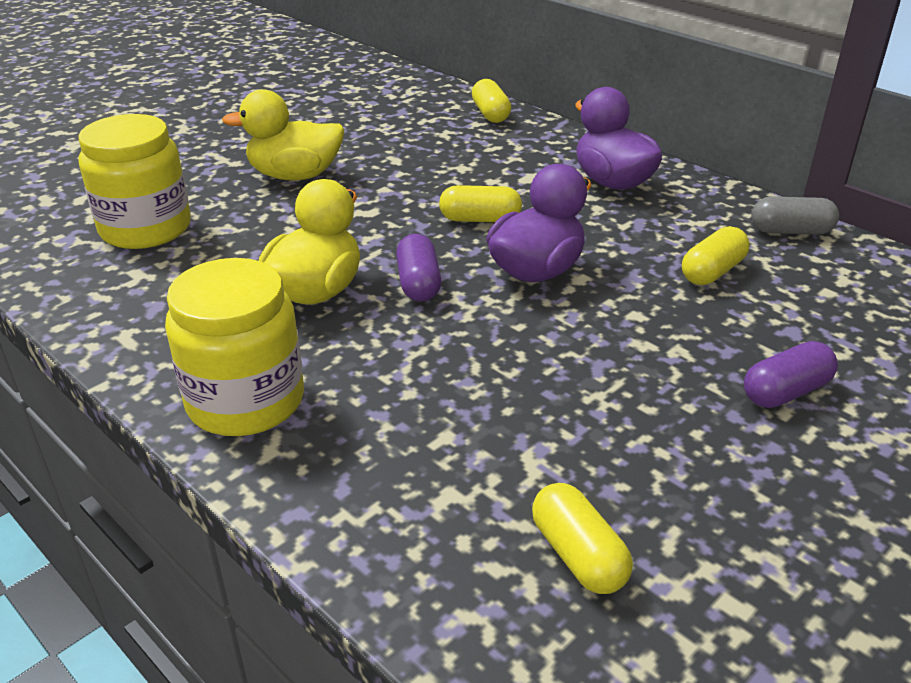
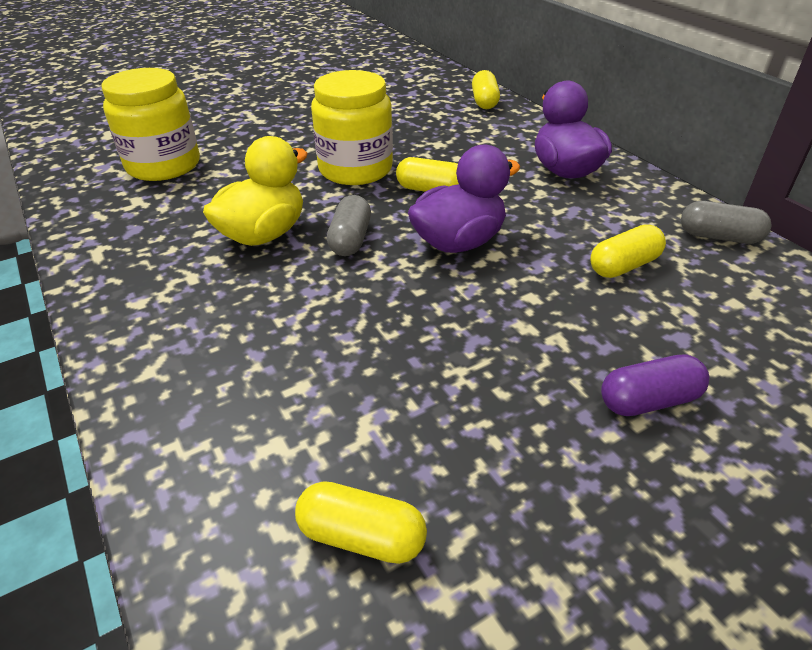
camera: 15 degrees right, 5 degrees up
(245, 401) = (154, 322): yellow jar -> yellow jar (355, 169)
(295, 175) = (299, 136): yellow duck -> none
(418, 283) = (350, 239): purple capsule -> grey capsule
(578, 555) = (362, 536): yellow capsule -> yellow capsule turned 60 degrees counterclockwise

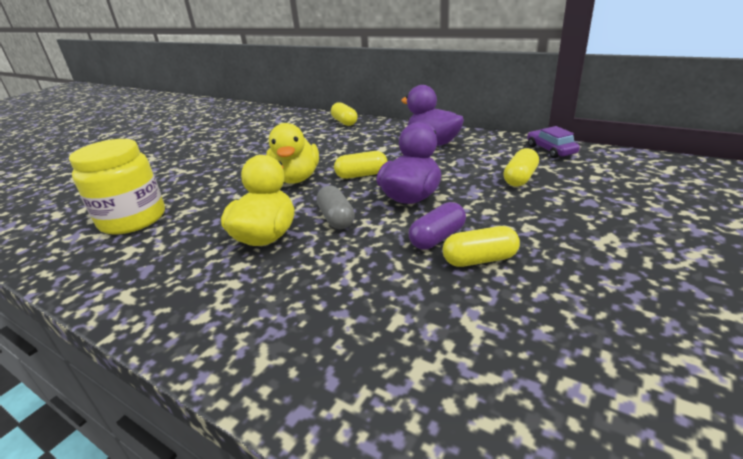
camera: 25 degrees left, 10 degrees down
(355, 169) = (296, 178): yellow jar -> yellow duck
(362, 536) = (547, 394): yellow capsule -> yellow capsule (480, 259)
(648, 400) = (613, 238): purple capsule -> purple capsule (437, 238)
(719, 237) = (551, 150): grey capsule -> purple car

